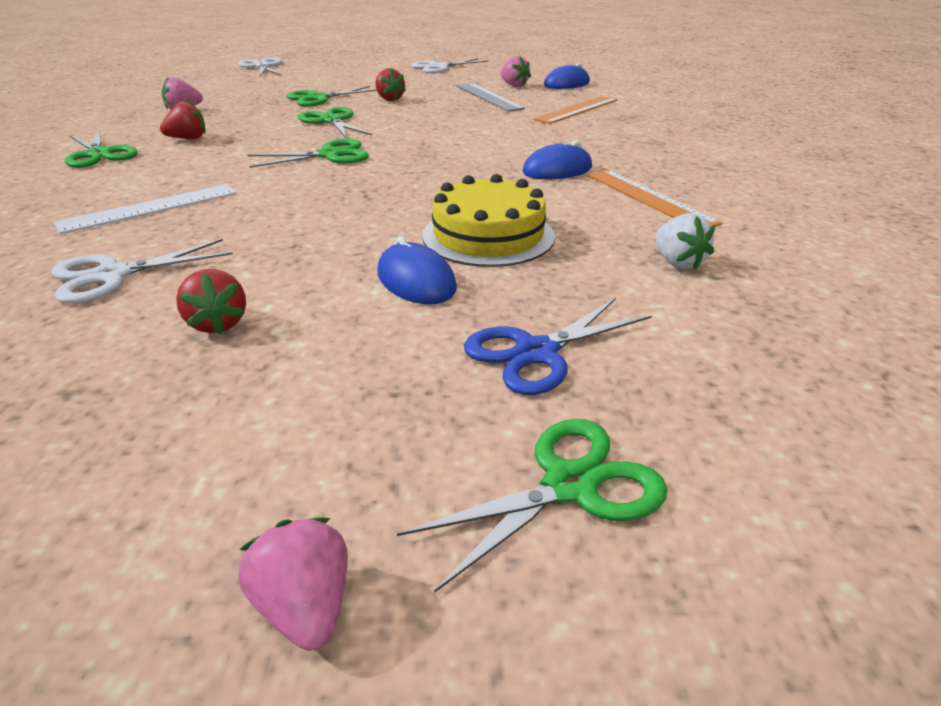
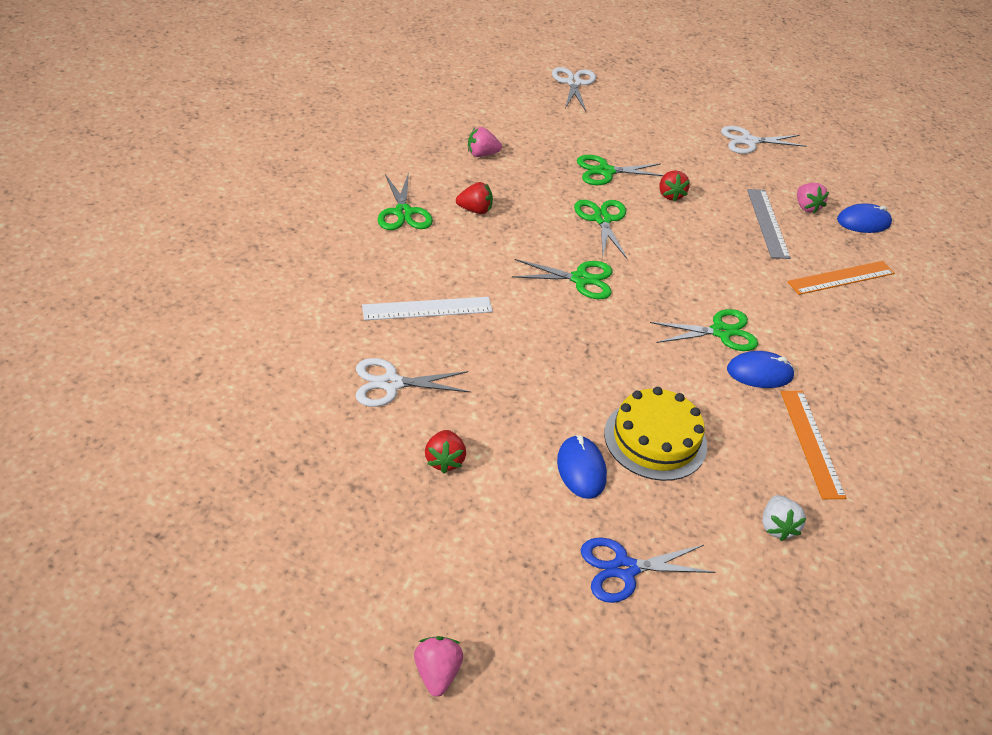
camera: 20 degrees right, 10 degrees up
(569, 485) = (588, 668): green scissors -> green scissors (721, 332)

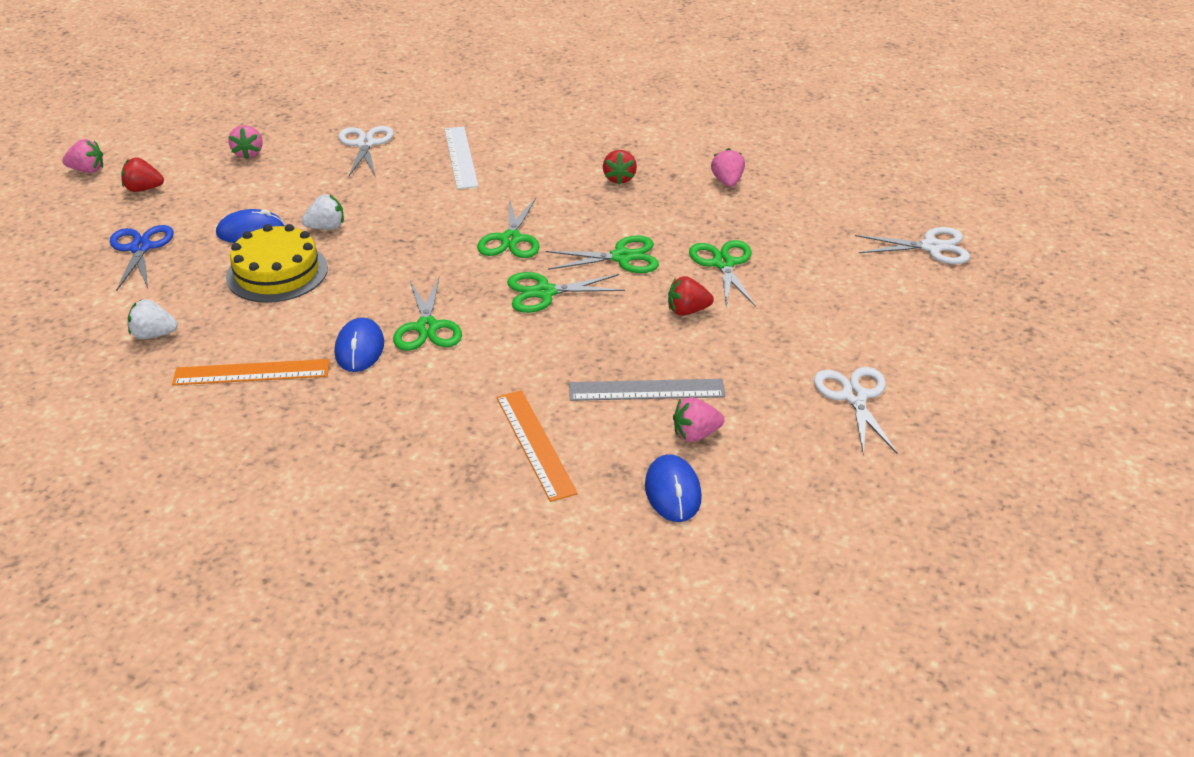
camera: 95 degrees right, 5 degrees down
(403, 212) = (605, 141): green scissors -> green scissors (544, 292)
(404, 491) = (248, 153): none -> pink strawberry
(444, 460) = (276, 169): red strawberry -> red strawberry (144, 189)
(569, 407) = (326, 227): none -> white strawberry

